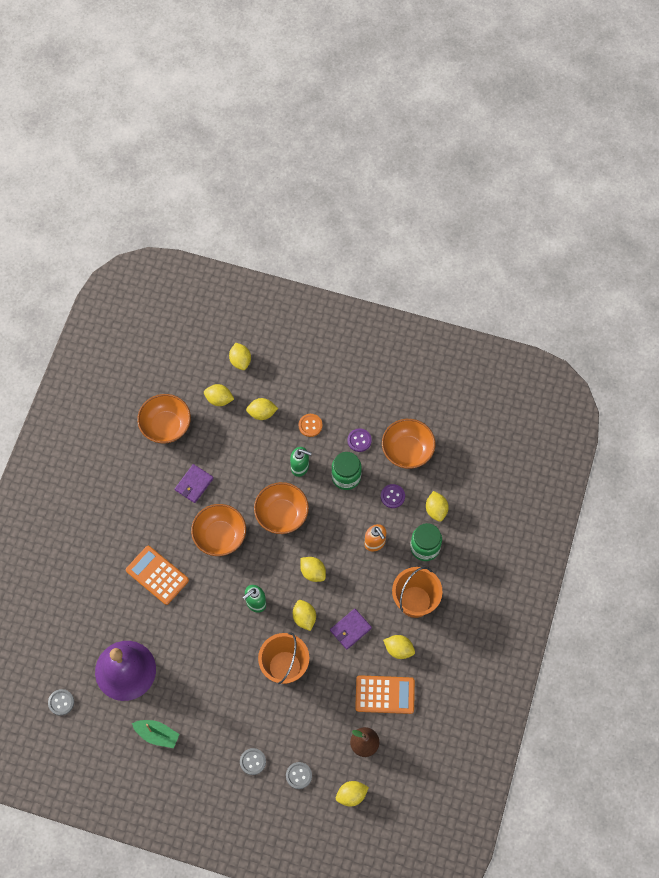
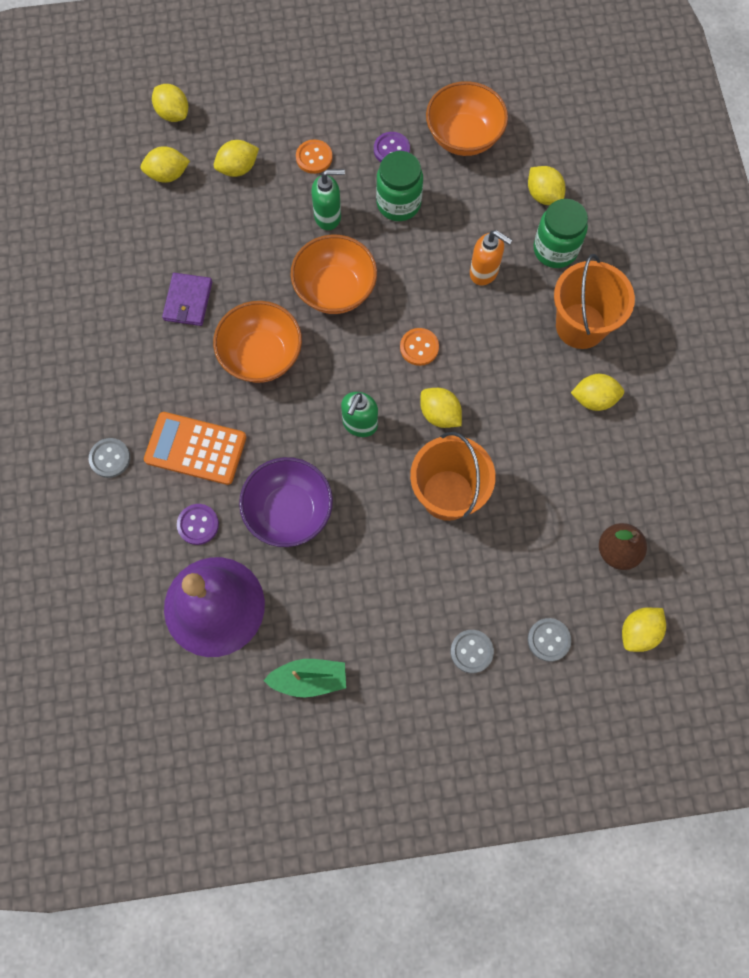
camera: 25 degrees left, 5 degrees up
(61, 702) = (137, 699): grey button -> grey button (110, 458)
(166, 426) = (108, 240): orange bowl -> none
(191, 635) = (289, 511): none -> purple bowl
(313, 572) = (419, 347): yellow lemon -> orange button
(350, 629) = (513, 402): purple wallet -> none
(385, 694) = (608, 469): orange calculator -> none
(392, 496) = (475, 202): purple button -> purple button (198, 524)

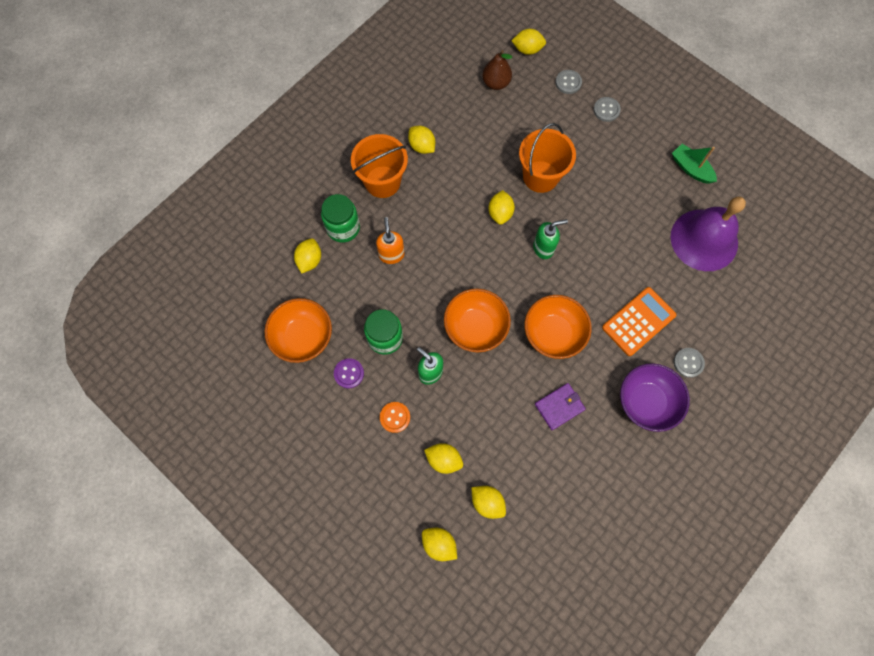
camera: 130 degrees left, 0 degrees up
(173, 114) = (439, 544): yellow lemon -> yellow lemon turned 60 degrees counterclockwise
(195, 449) = (638, 321): orange calculator -> orange calculator turned 105 degrees counterclockwise
(198, 524) = (674, 283): purple button -> none
(289, 511) = (623, 244): purple bowl -> purple bowl (646, 402)
(419, 347) = (470, 253): orange button -> none

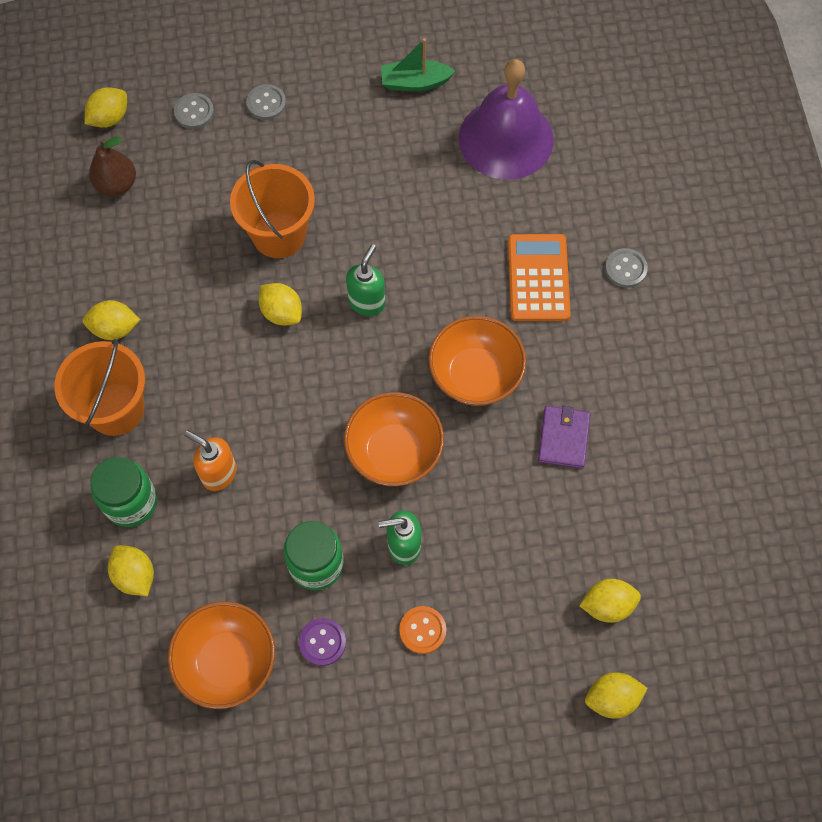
camera: 50 degrees left, 5 degrees down
(443, 459) = (519, 614): yellow lemon -> none
(646, 402) = (632, 345): purple bowl -> none

